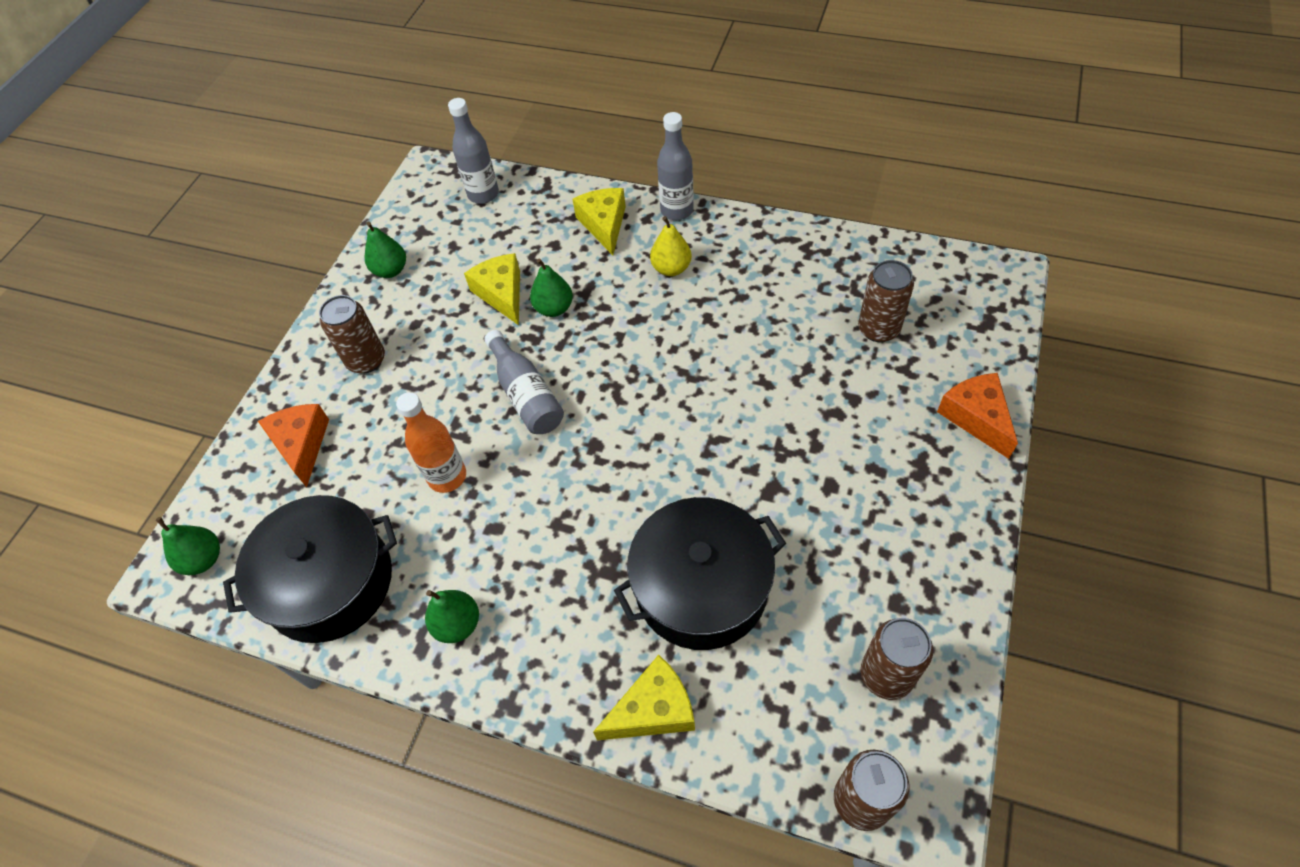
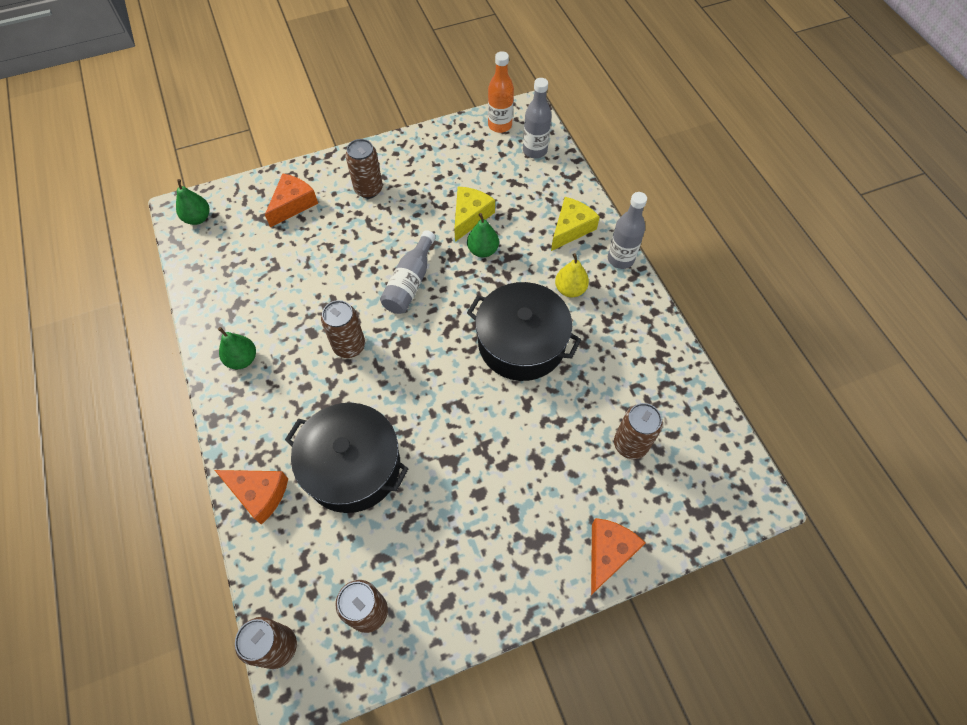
camera: 45 degrees right, 5 degrees up
(330, 582) = (224, 282): black pot -> black pot (521, 343)
(391, 270) = (438, 151): green pear -> none
(447, 476) = (326, 285): orange bottle -> orange bottle (500, 125)
(548, 500) = (349, 346): none -> brown can
(653, 710) = (259, 494): yellow cheese -> orange cheese

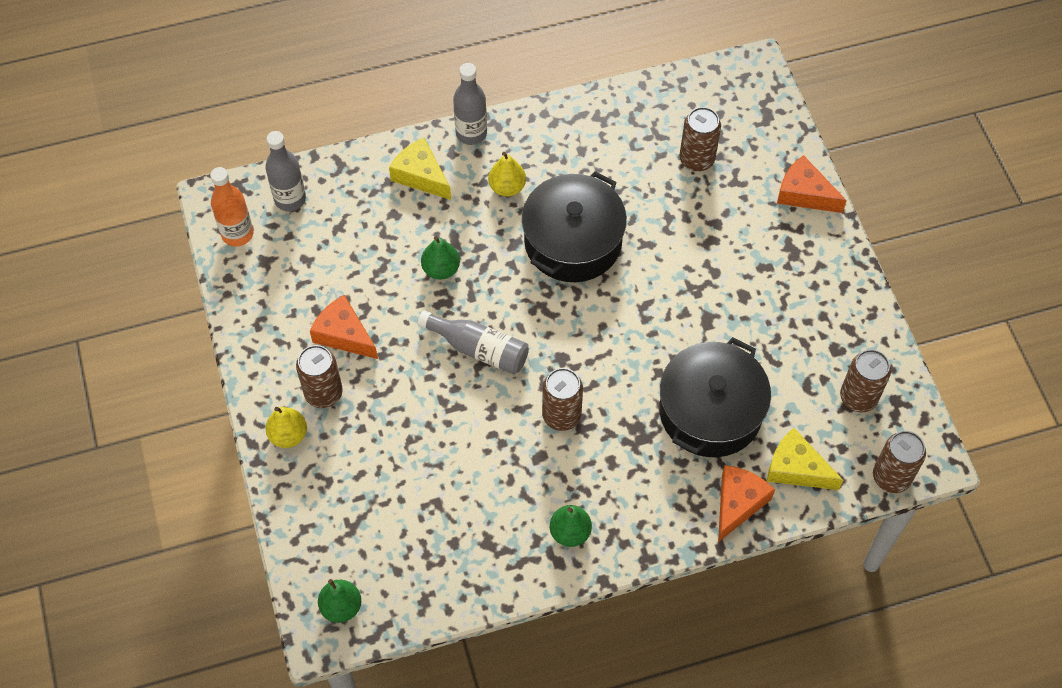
camera: 85 degrees left, 0 degrees up
(293, 204) = (335, 485): orange cheese -> orange cheese (344, 334)
(334, 173) = (288, 435): none -> yellow pear
(470, 216) = (387, 279): yellow cheese -> yellow cheese (796, 468)

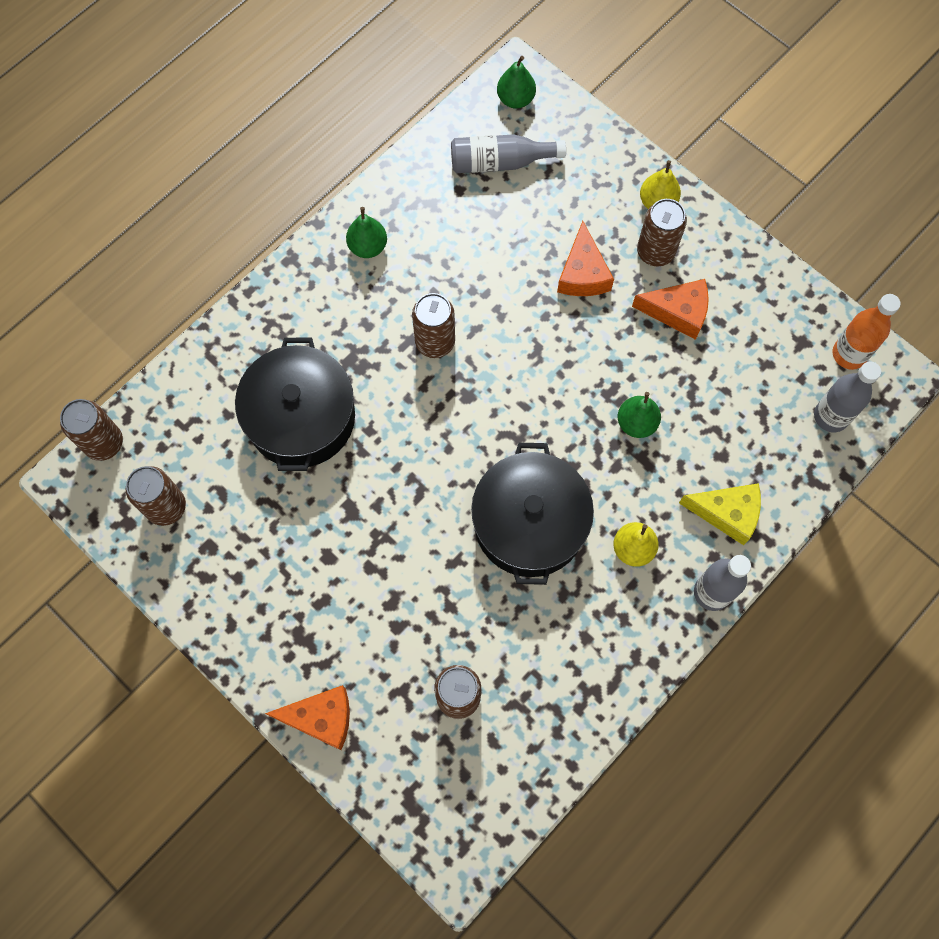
camera: 150 degrees right, 10 degrees up
(479, 349) = (548, 364): grey bottle -> grey bottle (500, 162)
(738, 503) = (234, 346): orange cheese -> orange cheese (582, 273)
(796, 468) = (196, 405): yellow cheese -> none

